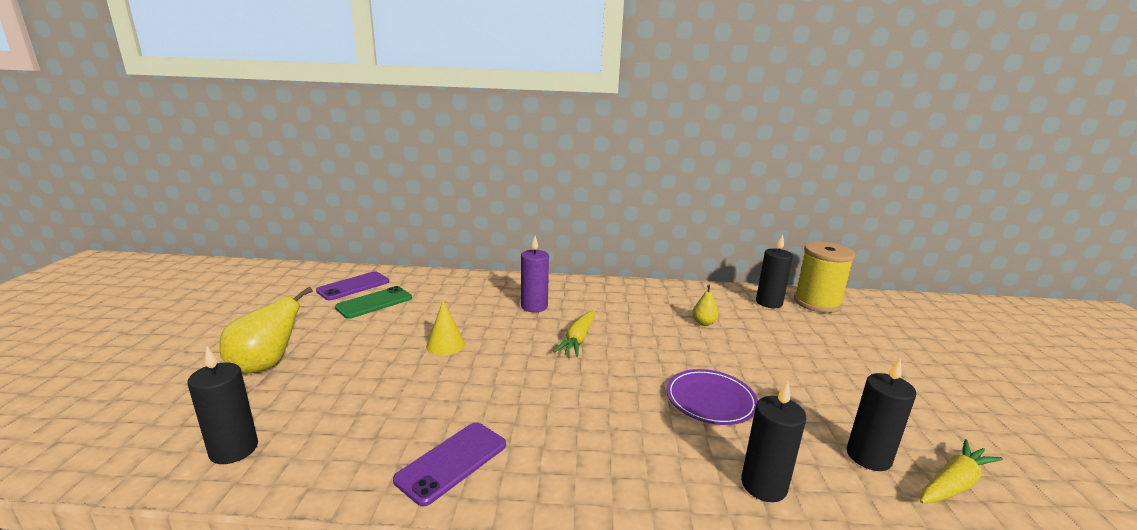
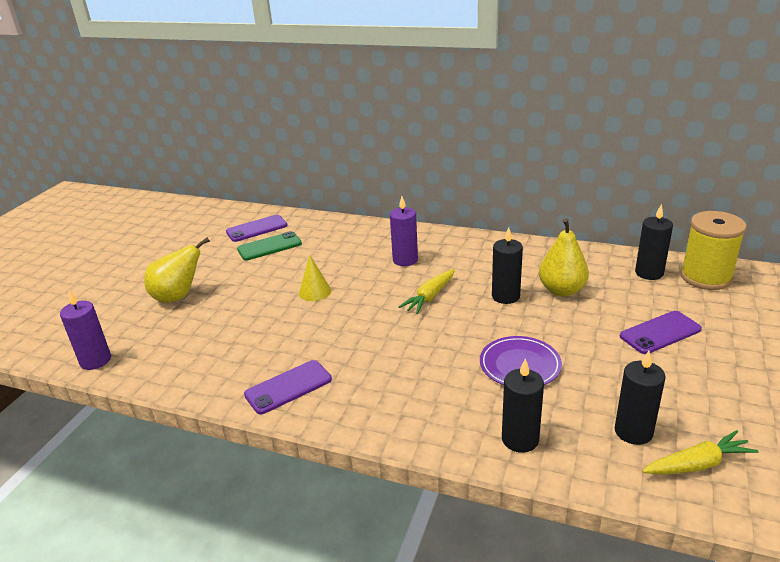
camera: 20 degrees right, 10 degrees up
(144, 463) = (95, 360): none -> purple candle
(234, 449) = (149, 358): black candle -> black candle (505, 296)
(703, 323) = (561, 290): yellow pear -> yellow pear, size x1.91
(817, 353) = (660, 333): none -> purple phone

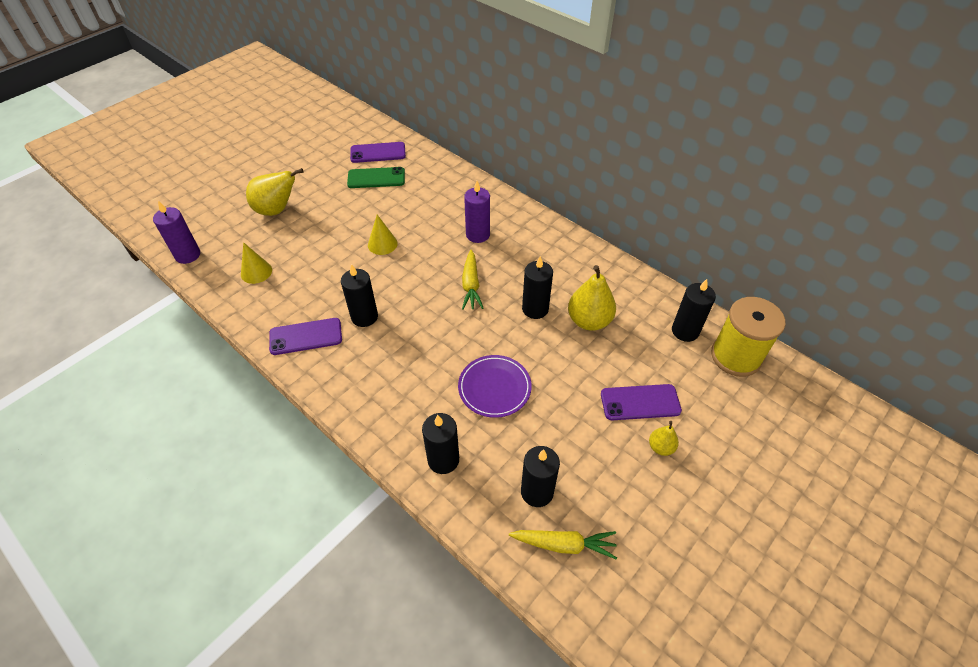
camera: 20 degrees right, 20 degrees up
(190, 351) = (256, 272): none -> yellow cone
(341, 352) = (364, 317): none -> black candle
(430, 297) = (471, 285): yellow carrot -> yellow carrot turned 60 degrees counterclockwise
(708, 358) = (661, 447): none -> yellow pear

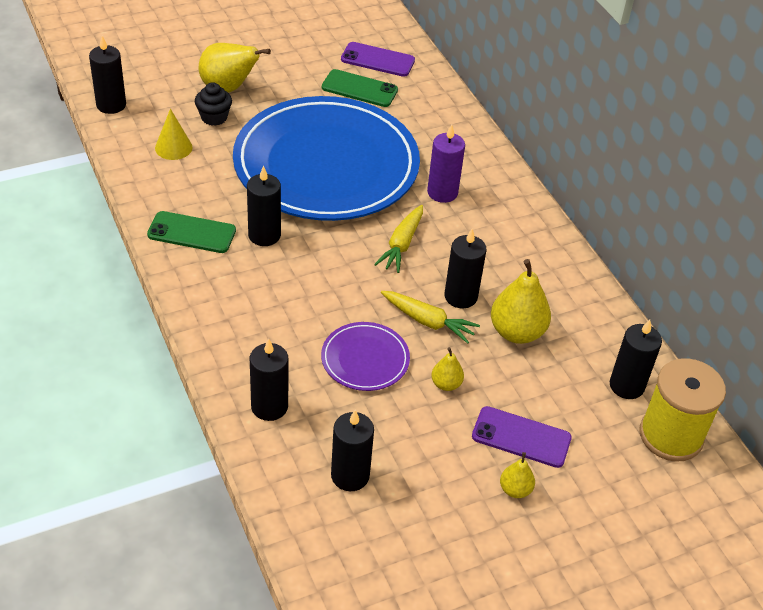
camera: 20 degrees right, 5 degrees down
(188, 255) = (111, 105): purple candle -> black candle
(277, 237) = (214, 117): none -> black cupcake
(306, 336) = (192, 232): purple phone -> green phone
(382, 244) = (326, 165): yellow cone -> blue plate
(564, 383) = (446, 384): none -> yellow pear
(564, 544) = (348, 534): yellow carrot -> yellow carrot (428, 321)

